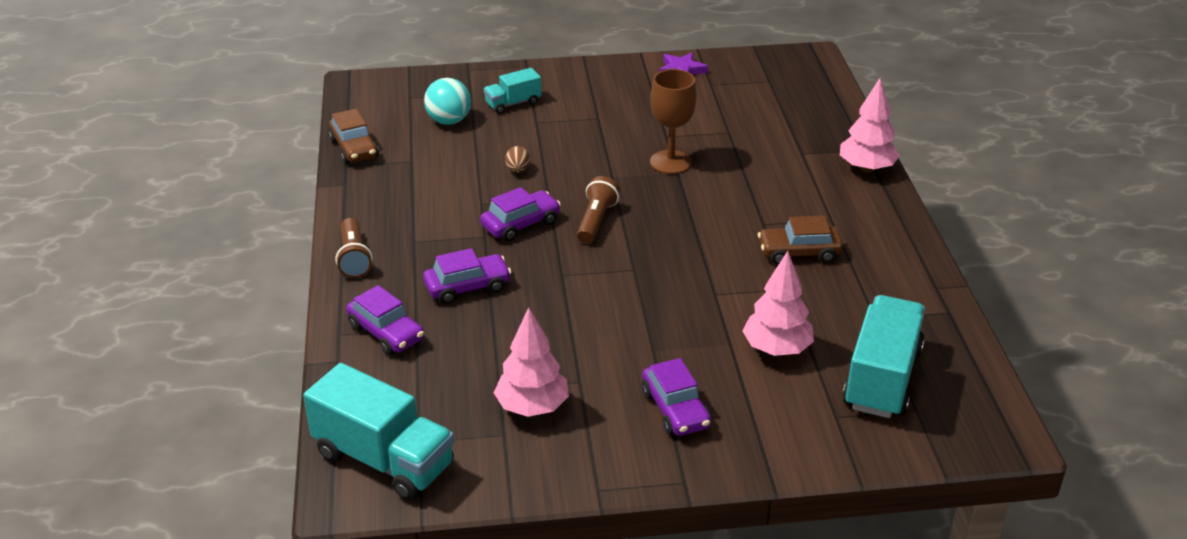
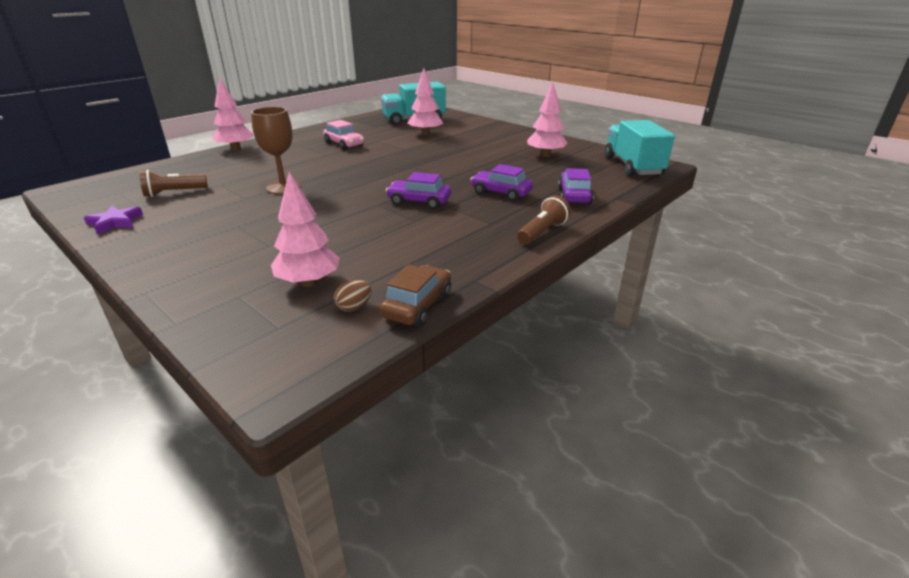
camera: 130 degrees left, 5 degrees down
(449, 121) = (309, 282): turquoise ball -> pink tree
(513, 103) = (243, 266): turquoise truck -> none
(517, 170) = (355, 225): brown egg -> brown egg (354, 307)
(596, 221) = (382, 186): brown flashlight -> brown flashlight (174, 193)
(675, 409) = (494, 137): purple car -> none
(799, 252) = (344, 144): brown car -> pink car

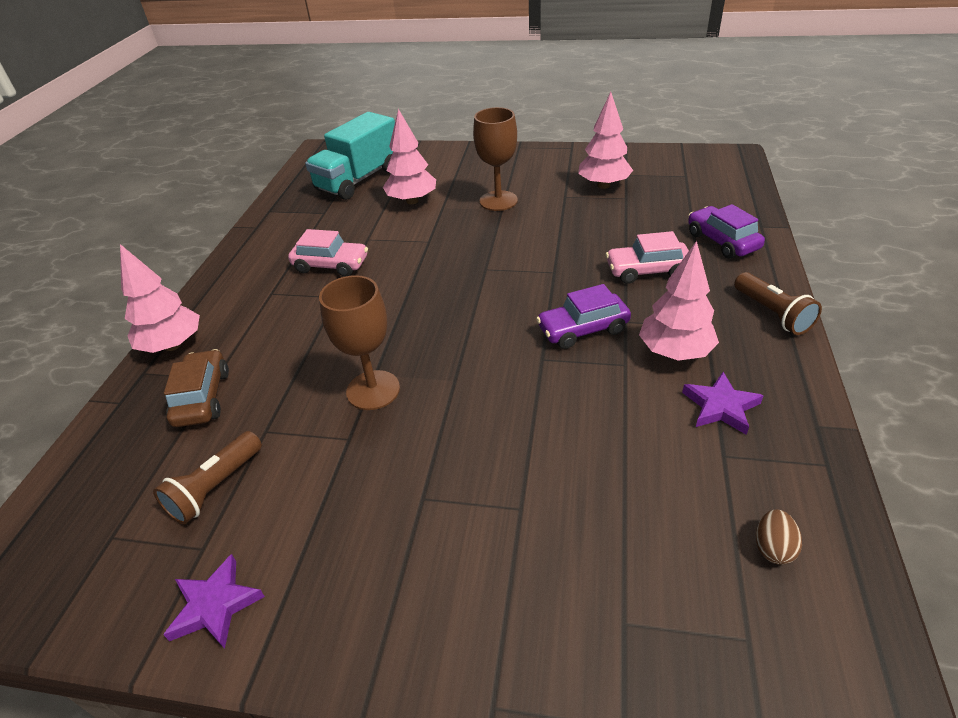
camera: 30 degrees left, 10 degrees up
(309, 282) = (667, 542): pink tree -> pink tree (674, 352)
(418, 305) = (825, 500): brown car -> brown car (202, 397)
(434, 252) = (721, 407): none -> purple star
(471, 145) = (498, 201): none -> brown goblet
(501, 193) = (647, 270): purple car -> pink car
(542, 232) = (772, 314): brown flashlight -> brown flashlight turned 150 degrees clockwise
(632, 166) = (710, 169): turquoise truck -> none

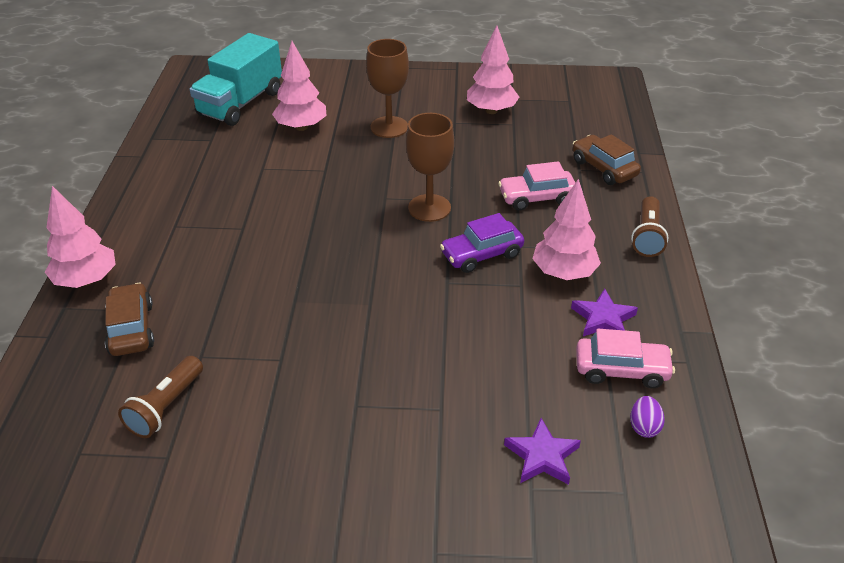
camera: 10 degrees left, 0 degrees up
(215, 605) = (191, 499): purple star -> purple star (542, 456)
(331, 265) = (230, 196): pink car -> pink car (621, 370)
(373, 390) = (295, 316): brown goblet -> brown goblet (429, 208)
(722, 241) = (604, 168): purple car -> brown car
(772, 314) = (647, 236): brown flashlight -> brown flashlight turned 45 degrees clockwise
(773, 548) = (644, 427): brown egg -> purple egg

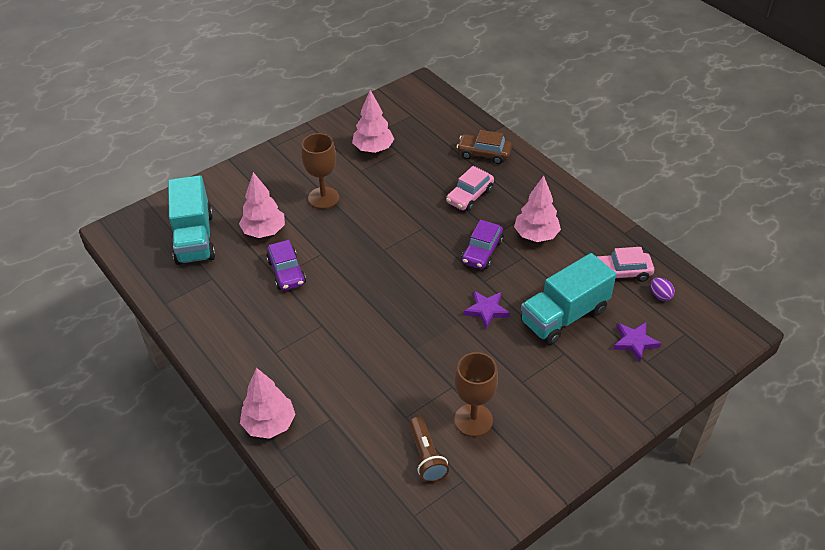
camera: 40 degrees left, 5 degrees up
(131, 329) = (343, 431): brown car -> none
(274, 168) = (286, 272): none -> purple car
(429, 208) = (418, 240): brown goblet -> brown goblet (473, 420)
(491, 371) = (564, 316): none -> turquoise truck
(603, 319) = (583, 250): purple star -> purple star (486, 310)
(621, 370) = (620, 273): pink car -> pink car turned 150 degrees counterclockwise
(647, 236) = (552, 186): brown flashlight -> none

